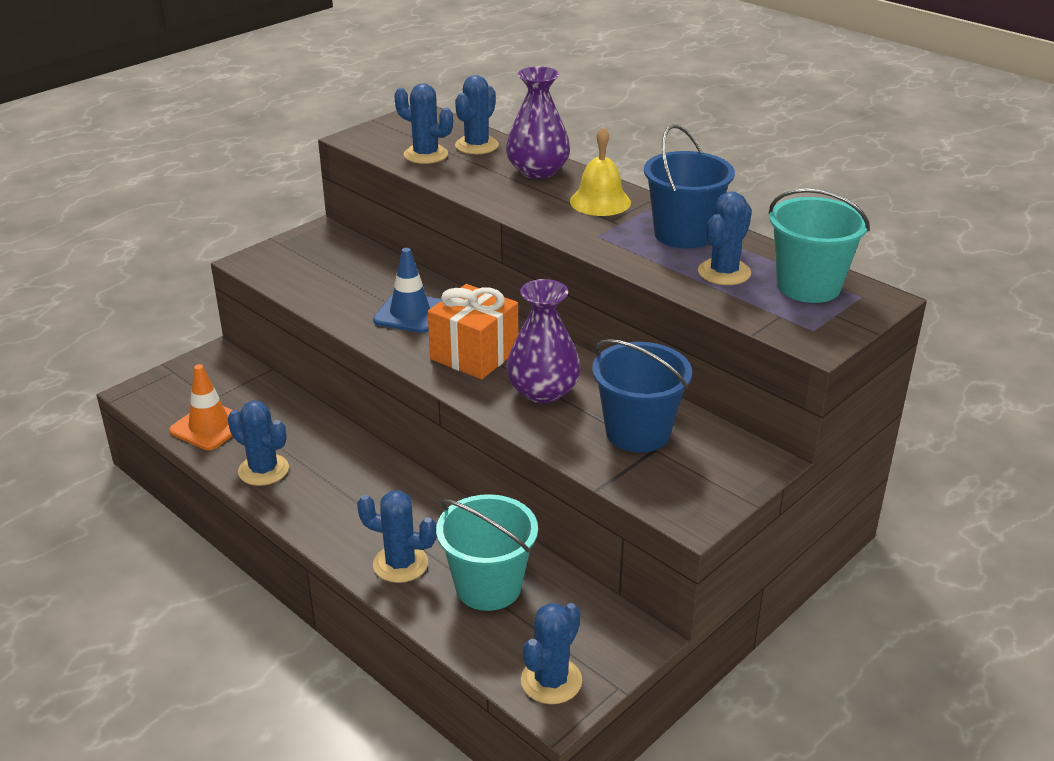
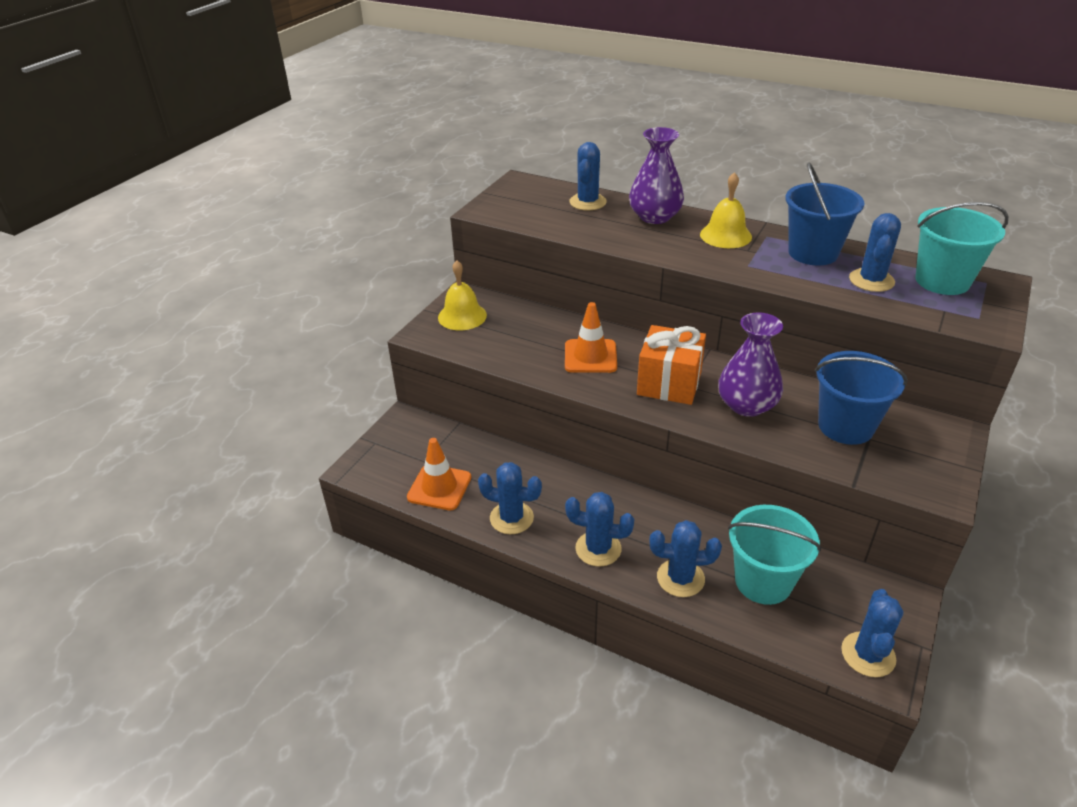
camera: 15 degrees left, 5 degrees up
(304, 251) = (462, 316): none -> yellow bell
(410, 313) = (590, 356): blue traffic cone -> orange traffic cone
(426, 155) = (553, 217): blue cactus -> blue cactus (598, 549)

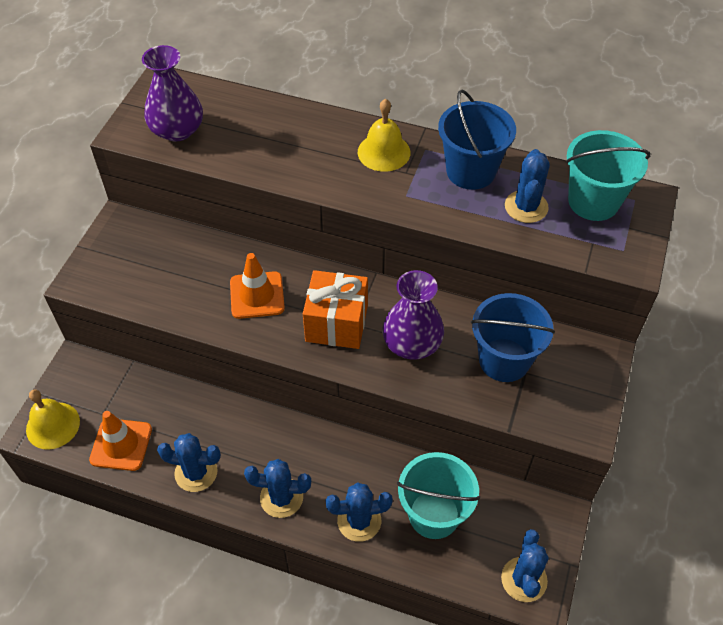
camera: 10 degrees left, 15 degrees up
(462, 316) = (119, 252): yellow bell -> yellow bell (53, 425)
(588, 202) = (238, 111): blue cactus -> none
(655, 217) = (310, 129): purple vase -> purple vase (177, 130)

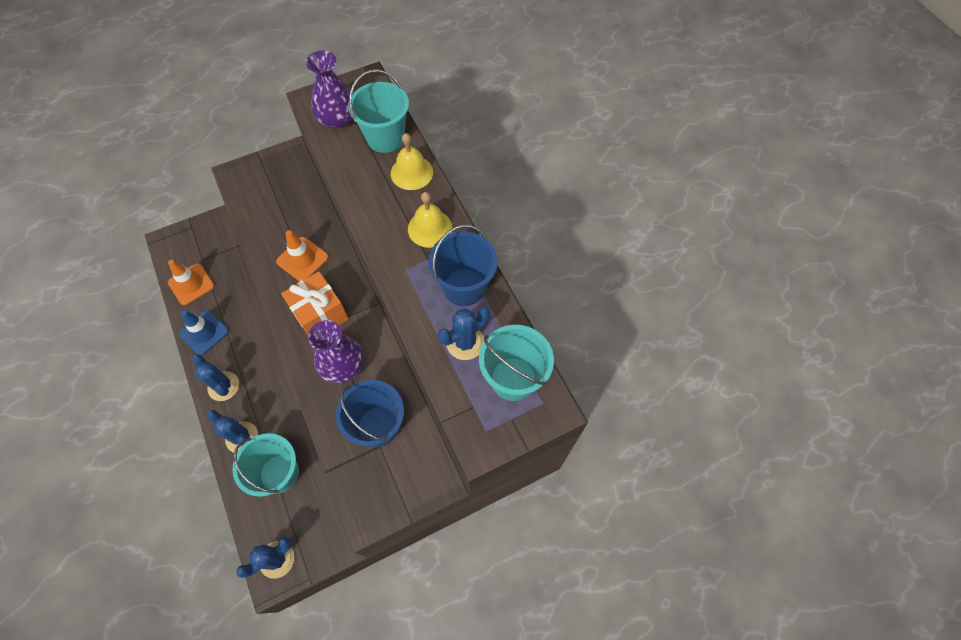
camera: 45 degrees right, 10 degrees up
(53, 425) = (176, 245): yellow bell -> yellow bell (411, 172)
(196, 472) = (204, 332): blue cactus -> blue traffic cone
(246, 115) = (385, 138): none -> turquoise bucket

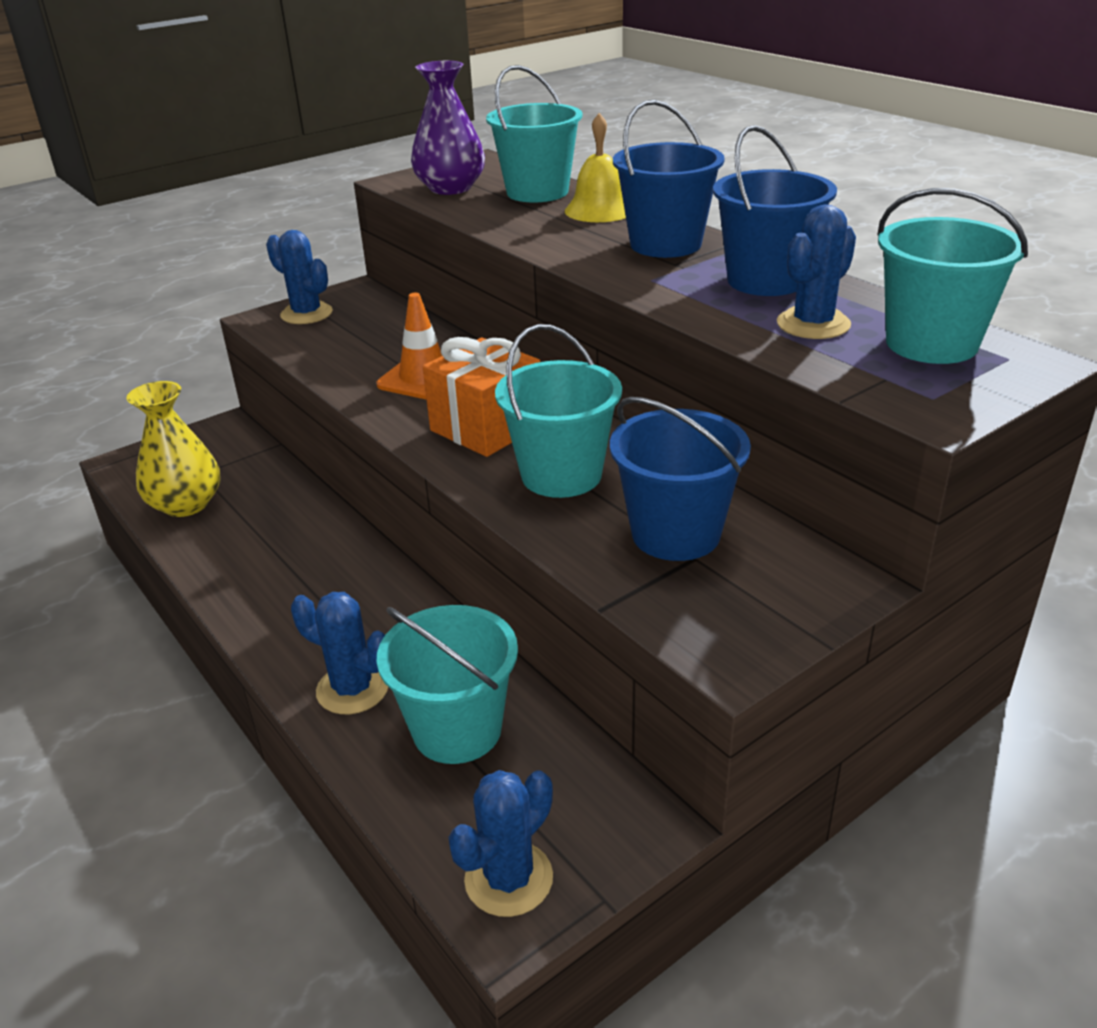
camera: 10 degrees left, 30 degrees down
(191, 284) = (186, 504): orange traffic cone -> yellow vase
(204, 332) = (227, 558): blue traffic cone -> none
(223, 386) = (289, 622): blue cactus -> blue cactus (306, 314)
(343, 365) = (561, 475): purple vase -> turquoise bucket
(430, 228) = (665, 244): yellow bell -> blue bucket

